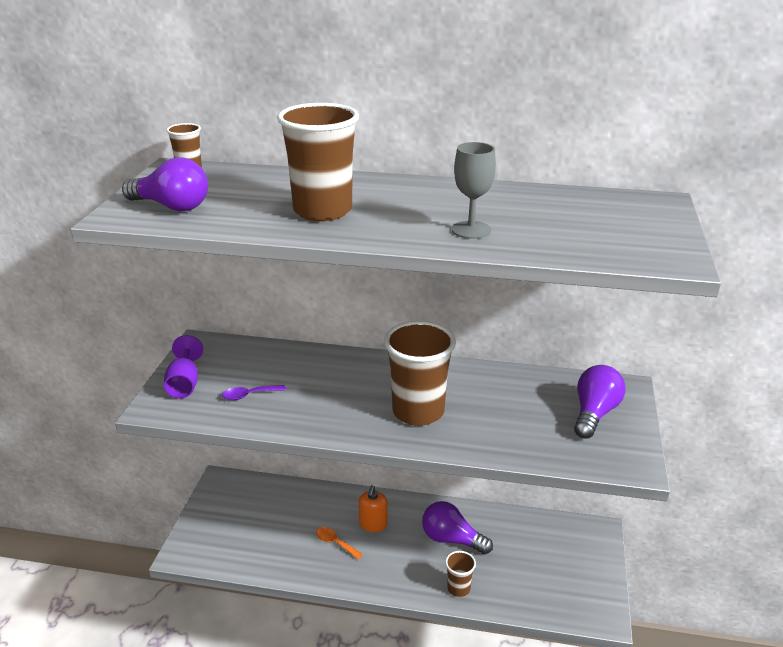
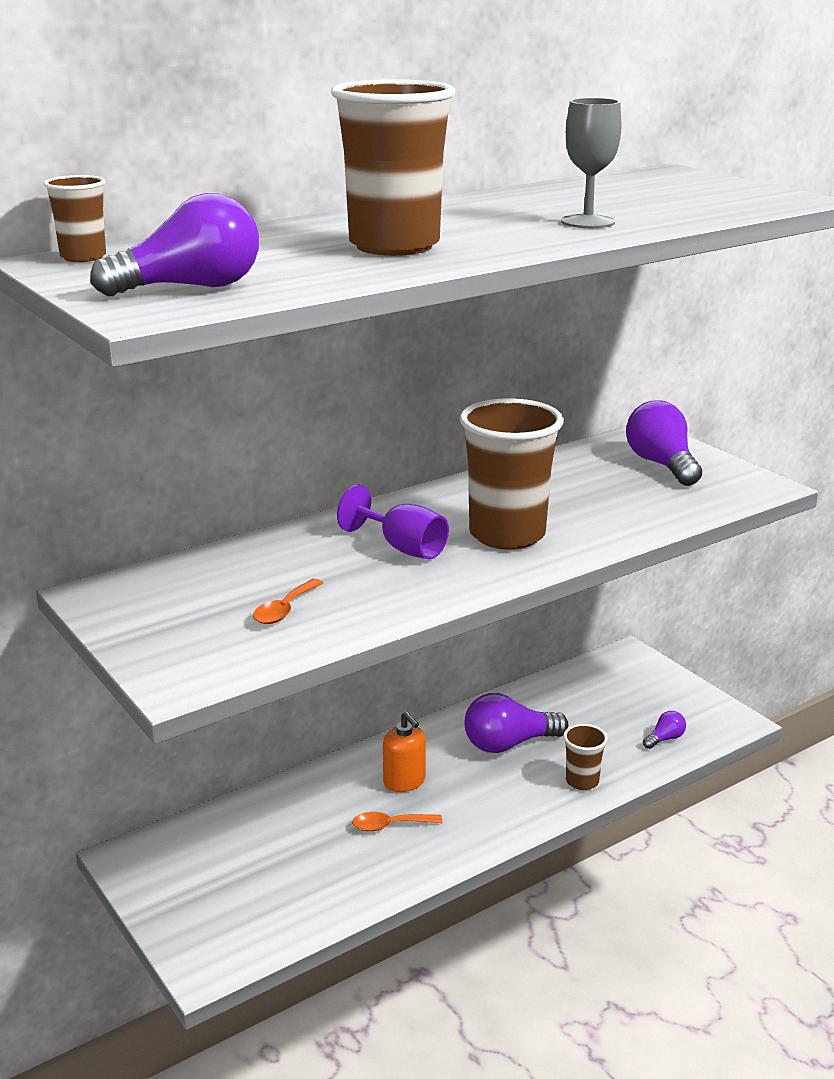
camera: 45 degrees left, 5 degrees down
(184, 384) = (168, 640): purple goblet -> purple goblet (402, 548)
(249, 395) = (284, 610): purple spoon -> orange spoon
(543, 597) = (665, 739): none -> purple light bulb

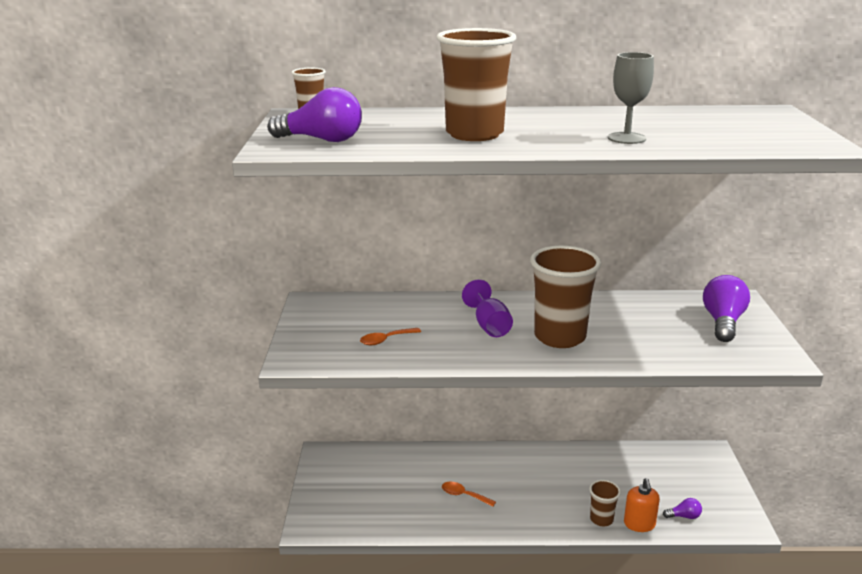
camera: 35 degrees right, 0 degrees up
(404, 781) = (495, 474): orange soap dispenser -> orange soap dispenser (639, 524)
(508, 744) = (576, 477): purple light bulb -> none

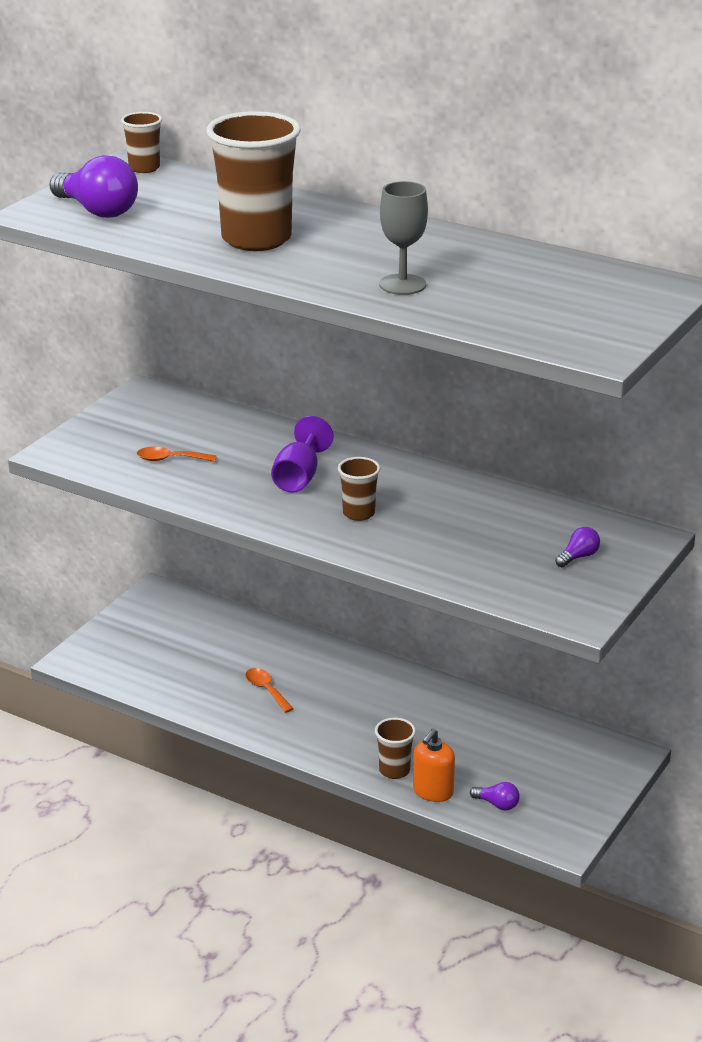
camera: 30 degrees right, 5 degrees up
(559, 337) = (358, 513): brown cup -> brown cup, size x0.48
(723, 322) = (578, 557): purple light bulb -> purple light bulb, size x0.48

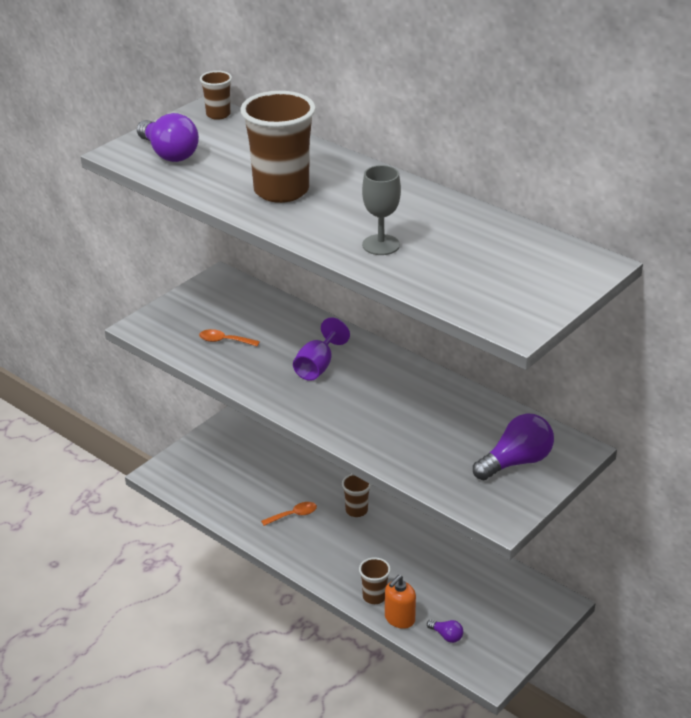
camera: 10 degrees right, 5 degrees up
(266, 690) = (294, 515): orange spoon -> orange spoon turned 90 degrees clockwise
(358, 513) = (354, 404): brown cup -> brown cup (356, 510)
(578, 557) = (516, 462): purple light bulb -> purple light bulb, size x2.08

